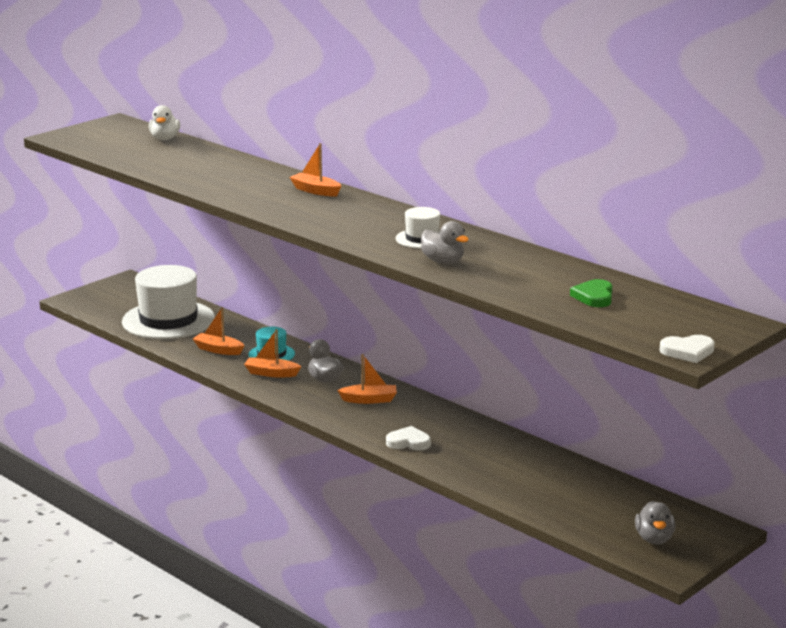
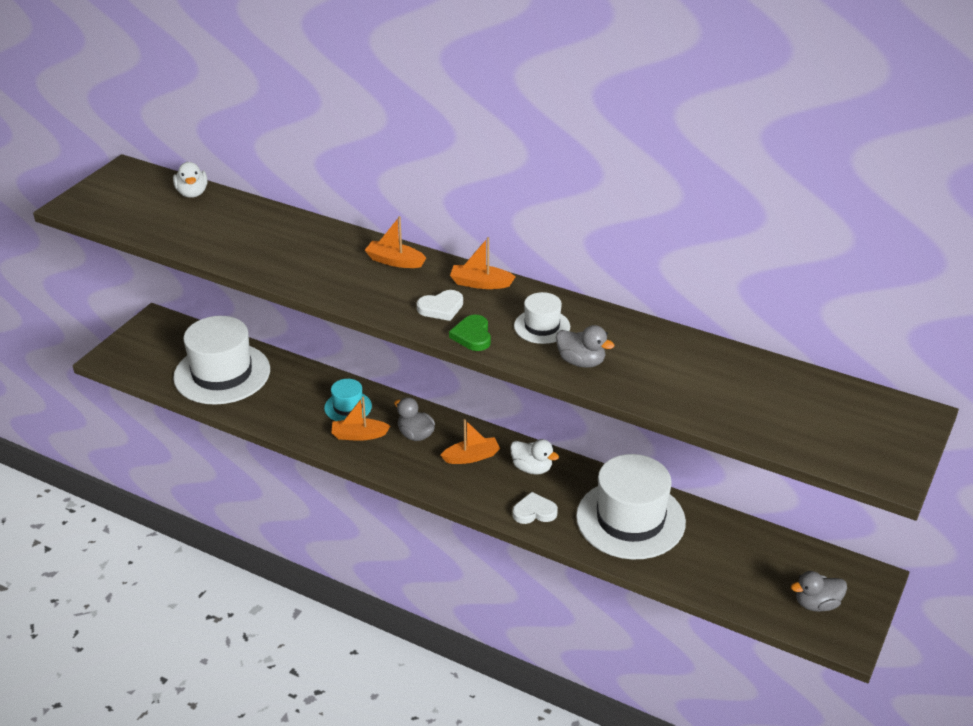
camera: 15 degrees left, 15 degrees up
(218, 350) = (291, 409): orange boat -> orange boat (480, 283)
(423, 414) = (532, 468): none -> white duck
(500, 459) = (630, 519): none -> white hat
(594, 297) = (757, 396): green heart -> green heart (472, 336)
(654, 539) = (816, 604): grey duck -> grey duck turned 90 degrees clockwise
(688, 351) = (889, 472): white heart -> white heart (441, 308)

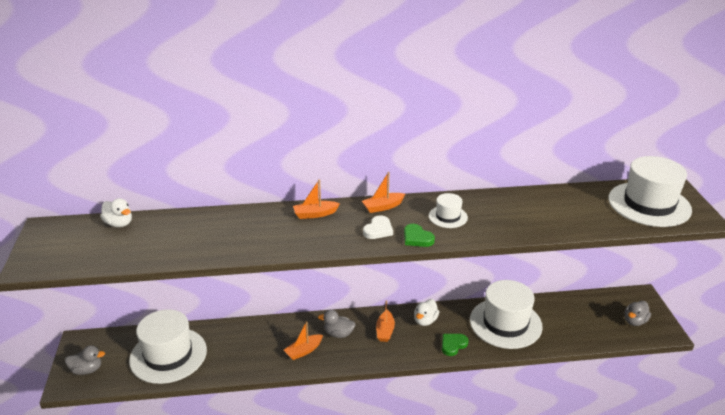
camera: 35 degrees left, 5 degrees down
(348, 407) = (278, 337): turquoise hat -> none
(471, 457) = (385, 331): orange boat -> orange boat turned 150 degrees clockwise
(532, 468) = (425, 321): white duck -> white duck turned 120 degrees clockwise
(534, 512) = (453, 345): white heart -> green heart
(581, 362) = (493, 227): grey duck -> grey duck (87, 370)
(839, 423) = (649, 204): none -> white hat

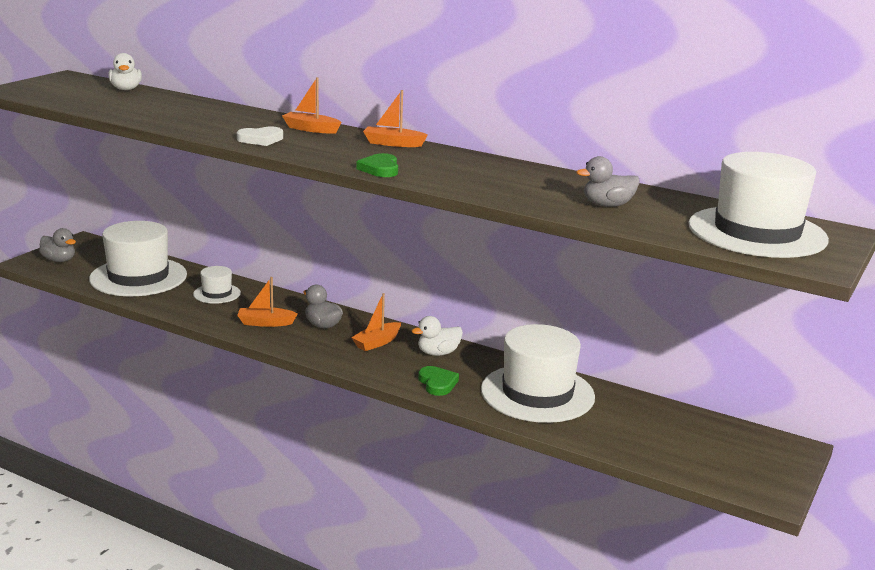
camera: 35 degrees right, 10 degrees down
(378, 230) = (351, 154): white heart -> white heart (261, 139)
(448, 217) = (451, 167): white hat -> white hat (217, 294)
(453, 345) = (437, 383): green heart -> green heart turned 75 degrees clockwise
(634, 321) = (736, 465): grey duck -> grey duck (607, 205)

